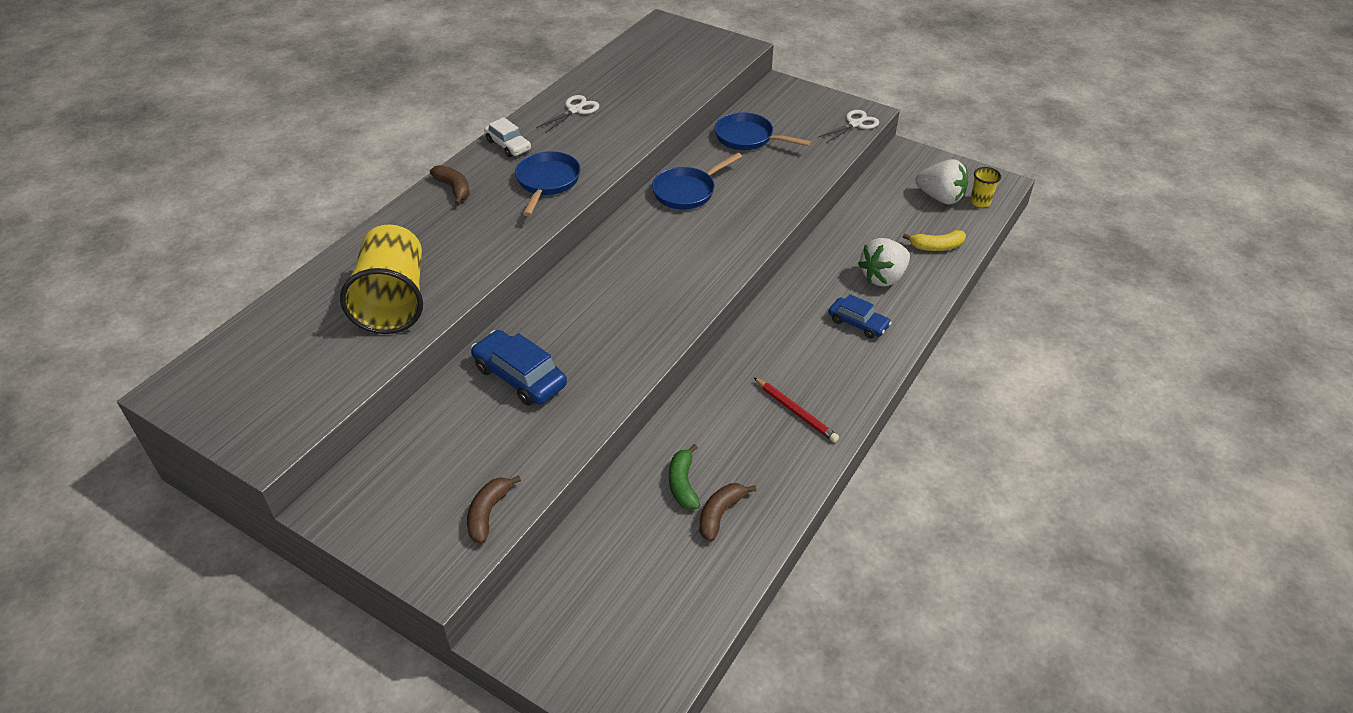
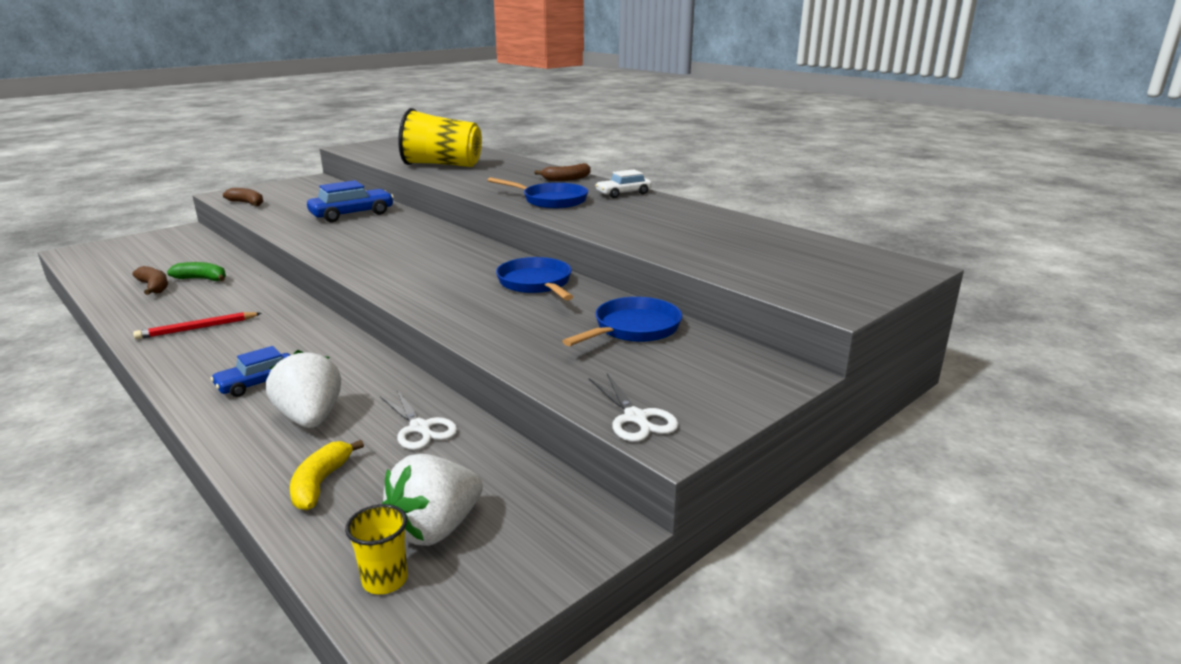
camera: 105 degrees right, 20 degrees down
(575, 110) = (678, 215): white scissors -> white scissors (420, 428)

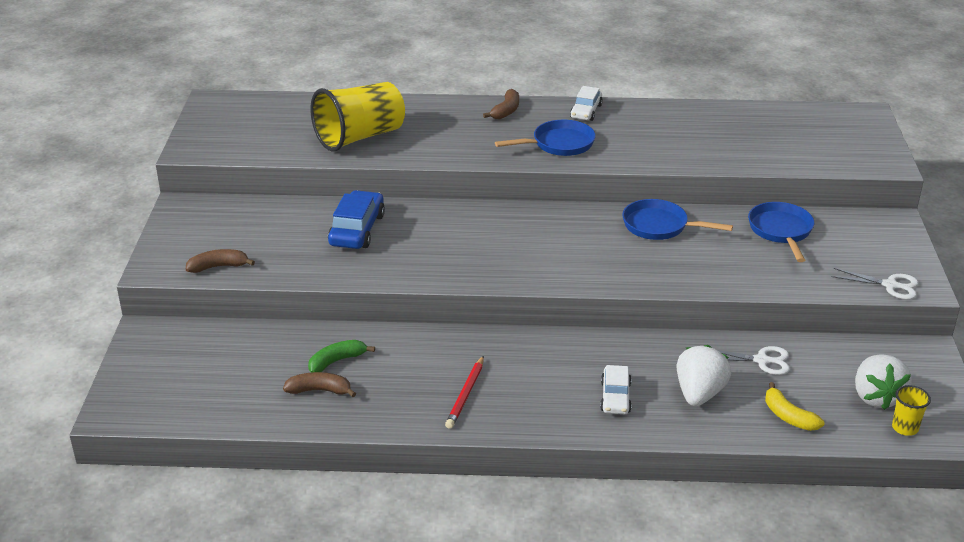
camera: 45 degrees left, 10 degrees up
(258, 383) = (615, 397): blue car -> white car
(310, 418) = (699, 394): white strawberry -> white strawberry turned 90 degrees clockwise

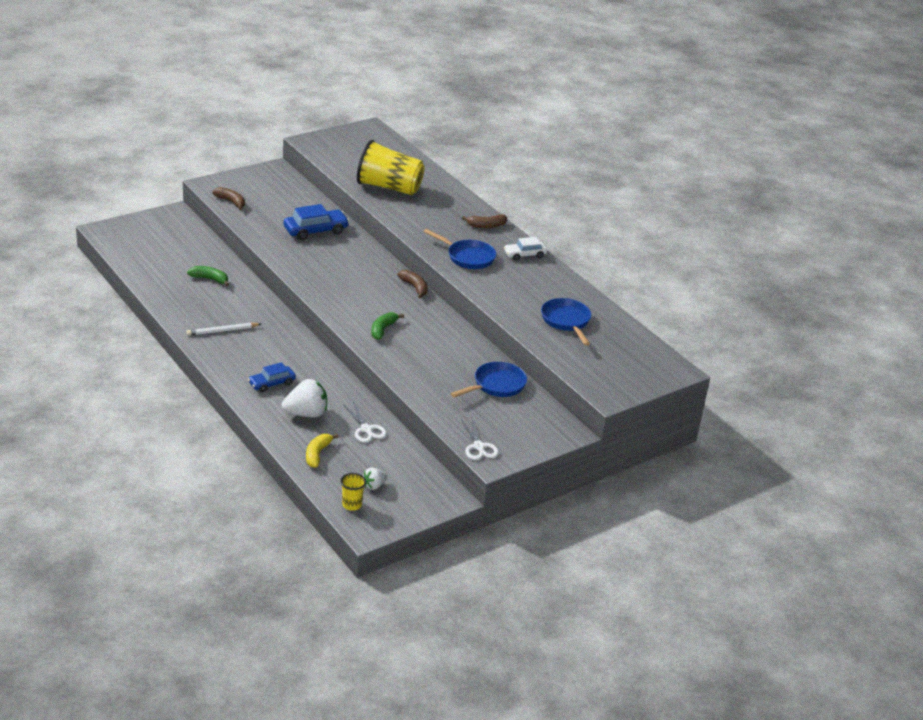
camera: 50 degrees right, 0 degrees up
(319, 390) = (179, 283): brown banana -> brown banana (414, 287)
(465, 395) = (222, 331): red pencil -> white pencil
(614, 262) = (383, 330): none -> green banana
(615, 397) = (272, 383): white car -> blue car
(660, 226) = (445, 335): blue pan -> blue pan (566, 321)
(876, 397) = (374, 486): white strawberry -> white strawberry, size x0.54

